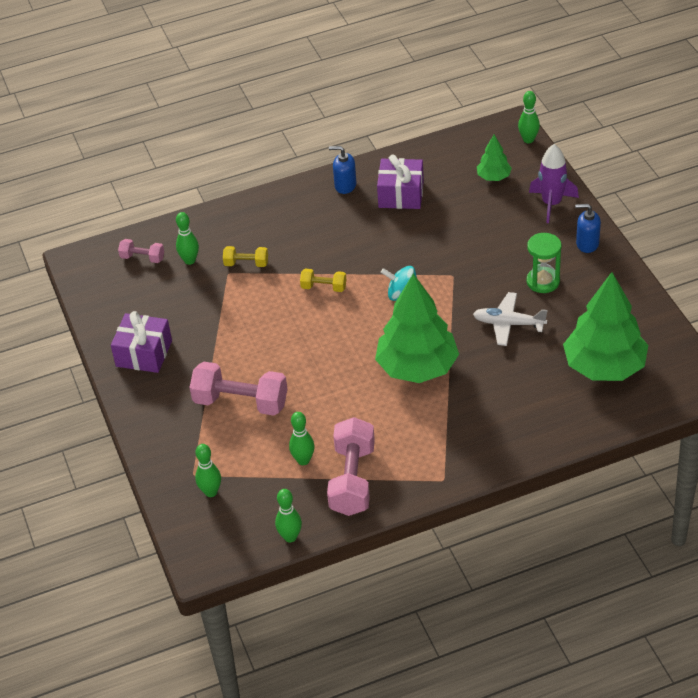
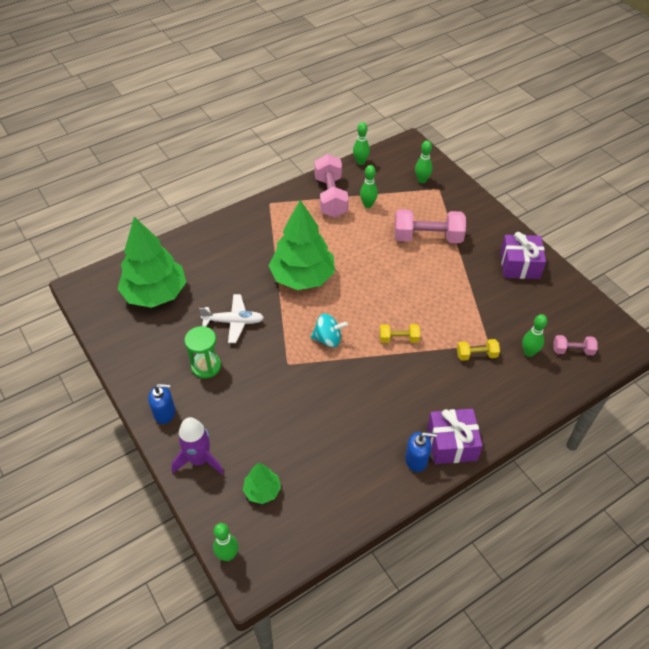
camera: 165 degrees right, 5 degrees up
(401, 194) = (355, 454): purple gift -> purple gift (452, 443)

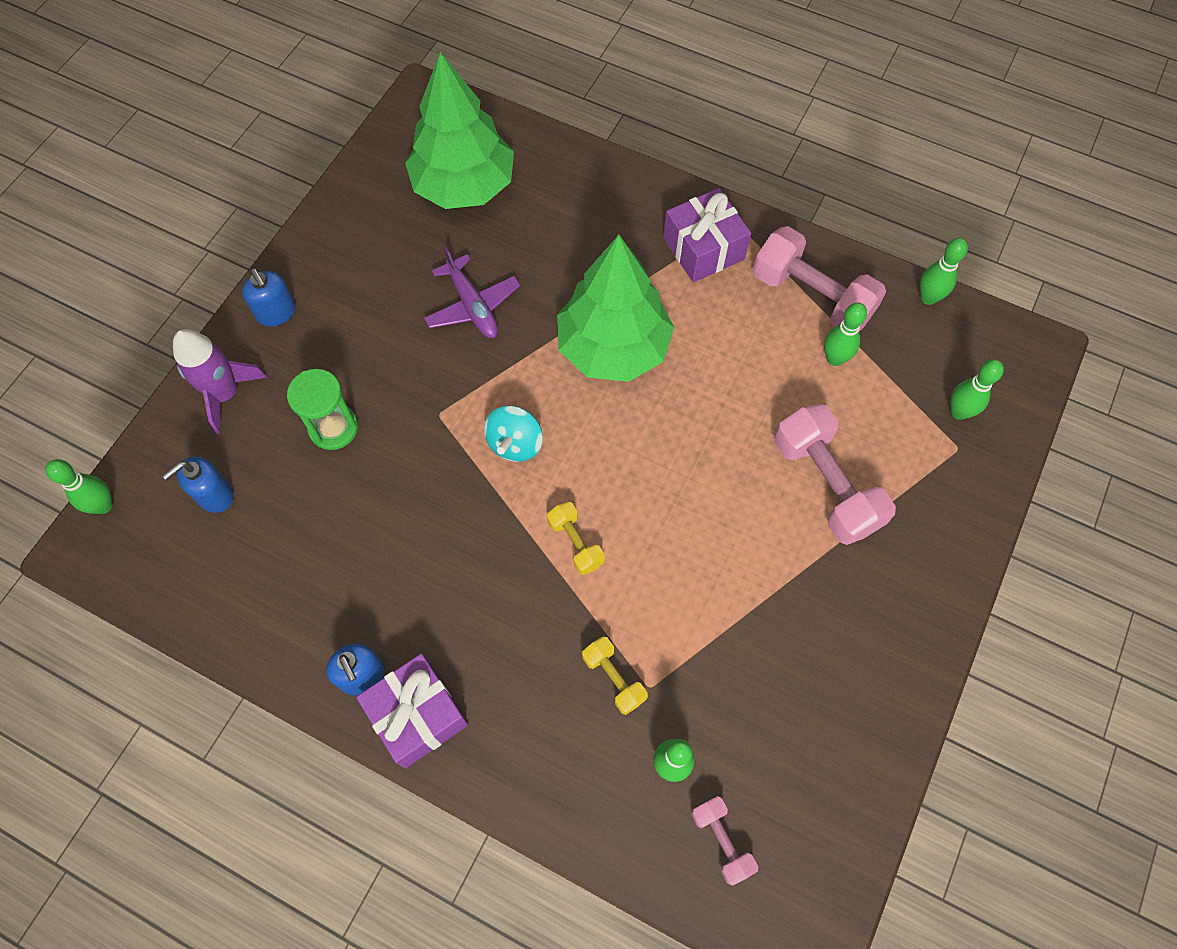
camera: 60 degrees right, 15 degrees up
(206, 366) = (376, 316): green hourglass -> green hourglass (333, 428)
(234, 322) = (472, 306): white plane -> purple plane
(262, 490) = (214, 495): green tree -> blue soap dispenser
(328, 339) = (515, 444): turquoise spinning top -> turquoise spinning top turned 45 degrees clockwise
(330, 197) = (812, 296): pink dumbbell -> pink dumbbell turned 75 degrees clockwise
(519, 265) = (867, 667): purple gift -> purple gift (703, 248)

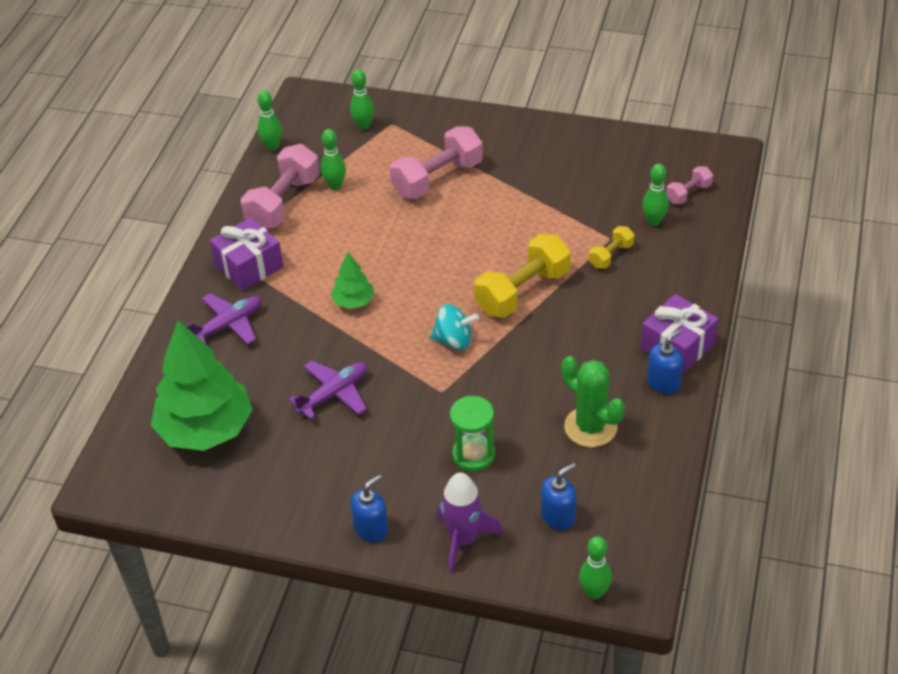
camera: 100 degrees left, 20 degrees down
(214, 495) = (558, 516): blue soap dispenser -> blue soap dispenser turned 75 degrees counterclockwise
(325, 565) = (590, 427): none -> green cactus
(575, 543) = (523, 292): yellow dumbbell -> yellow dumbbell, size x1.95
(611, 219) = (228, 325): none -> purple plane
(613, 347) = (353, 301): green tree -> green tree, size x0.47

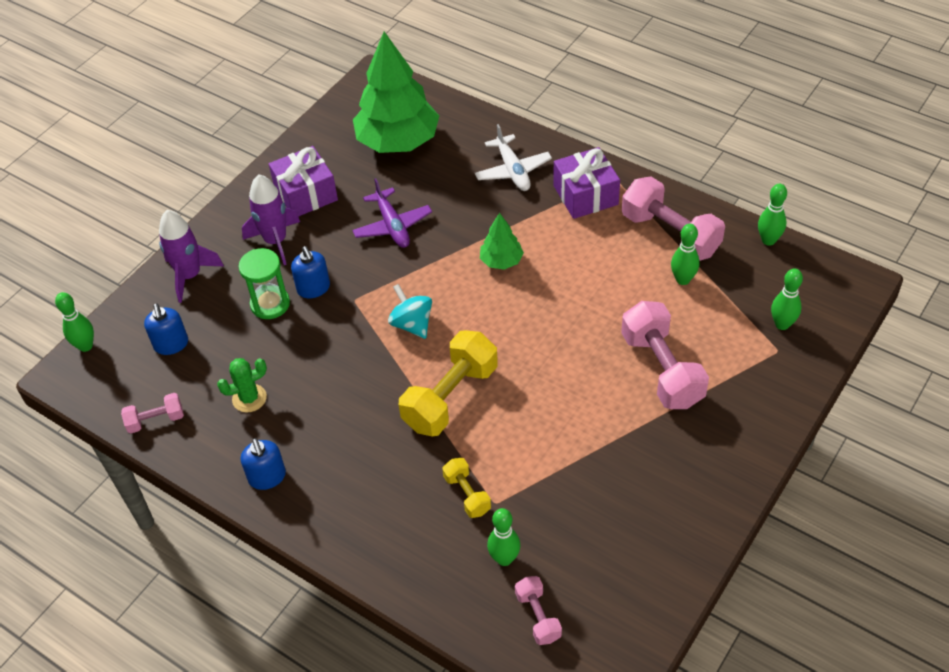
camera: 110 degrees right, 5 degrees up
(228, 325) = (513, 170): purple plane -> white plane
(371, 528) = (237, 222): blue soap dispenser -> blue soap dispenser (313, 288)
(387, 483) = (275, 241): none -> purple rocket
(454, 340) = (412, 324): turquoise spinning top -> turquoise spinning top turned 120 degrees clockwise
(523, 292) = (450, 397): yellow dumbbell -> yellow dumbbell turned 60 degrees clockwise
(590, 427) = (249, 398): green cactus -> green cactus, size x0.66
(650, 489) = (156, 420): none -> pink dumbbell
(677, 346) = (307, 508): purple gift -> purple gift (306, 194)

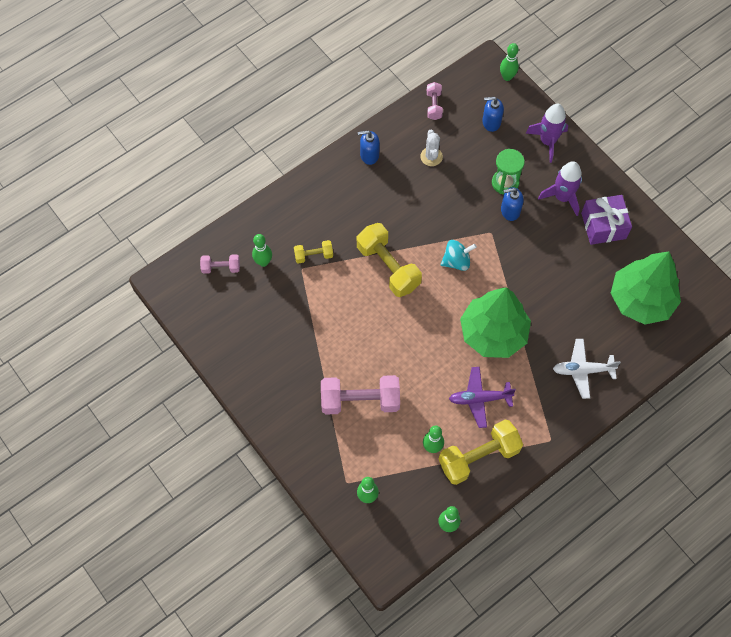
camera: 105 degrees right, 15 degrees up
(249, 398) = (431, 157): green cactus -> white cactus
(392, 226) = (552, 273): purple plane -> purple plane (479, 399)
(501, 261) = (493, 333): green tree -> green tree, size x2.13
(585, 195) = (539, 413): purple gift -> none
(670, 234) = (478, 457): pink dumbbell -> yellow dumbbell

